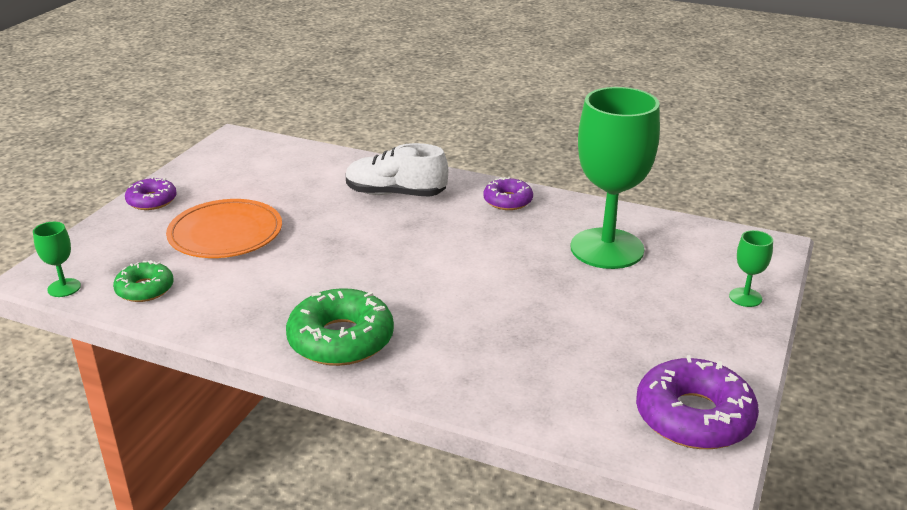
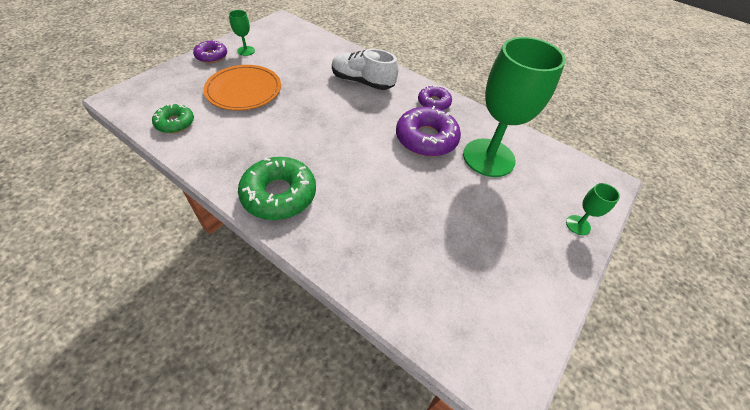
camera: 10 degrees right, 20 degrees up
(64, 288) = (128, 111): green goblet -> green goblet (246, 51)
(694, 417) = (507, 334): purple donut -> purple donut (426, 138)

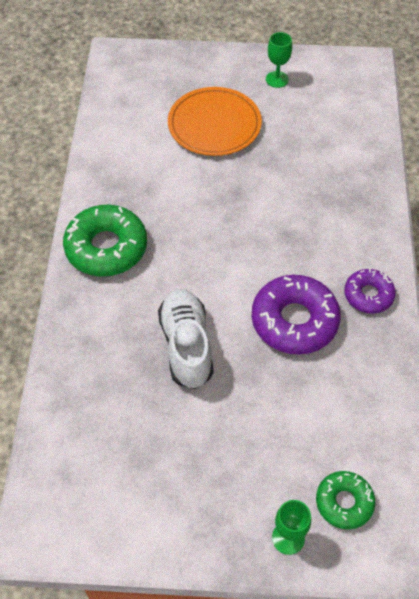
camera: 60 degrees right, 5 degrees up
(175, 123) = (123, 114): green donut -> green donut (344, 502)
(211, 56) = (239, 63): purple donut -> none
(362, 82) = (334, 207): white shoe -> white shoe (186, 346)
(488, 157) = (321, 398): green goblet -> none

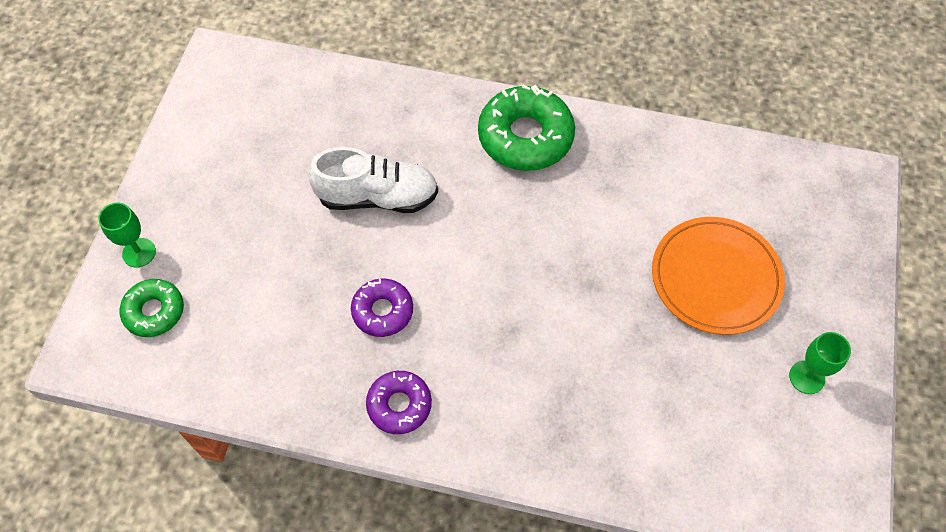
camera: 100 degrees right, 5 degrees up
(294, 321) = (382, 311): purple donut -> purple donut, size x0.58

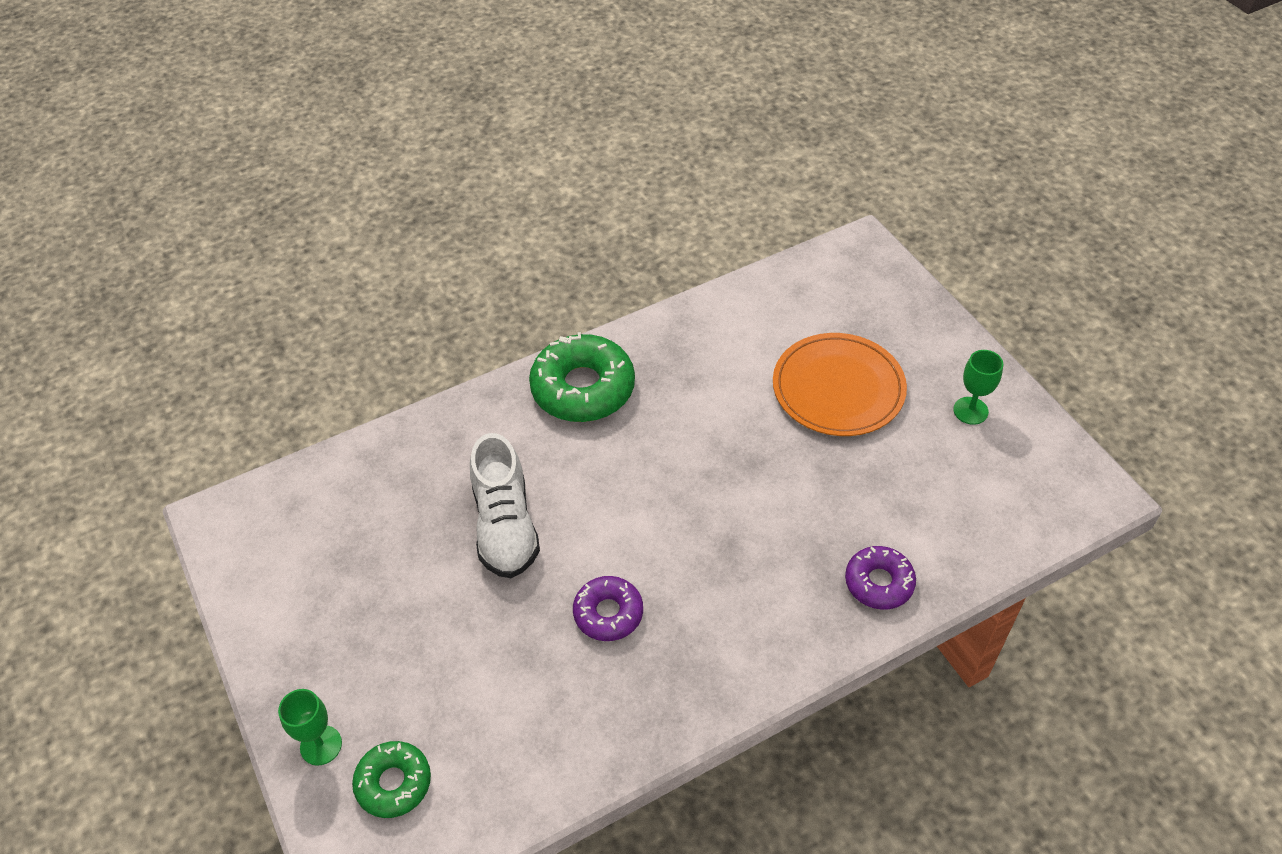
camera: 40 degrees left, 10 degrees down
(377, 197) = (505, 526): white shoe -> white shoe turned 120 degrees clockwise
(399, 405) = (702, 675): purple donut -> purple donut (879, 583)

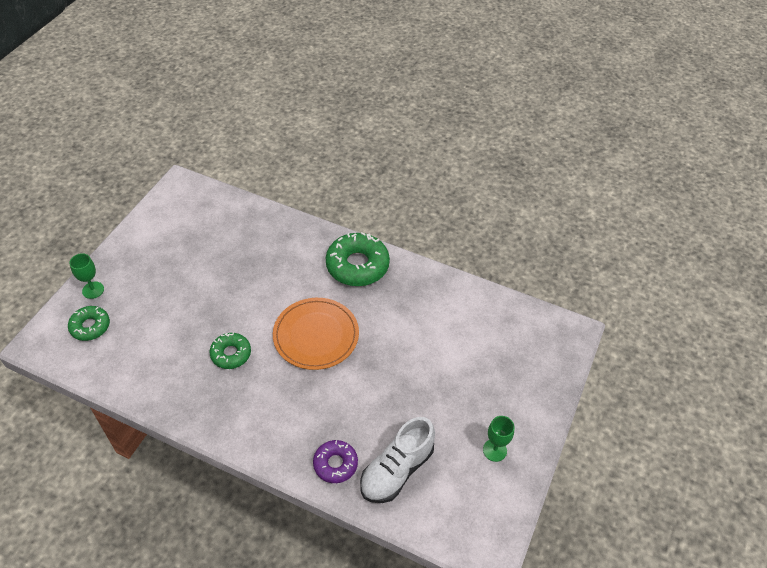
camera: 50 degrees right, 0 degrees up
(505, 526) = (251, 284): white shoe -> white shoe (396, 470)
(608, 613) = (231, 354): purple donut -> green donut
(838, 388) = (454, 375): orange plate -> orange plate (316, 335)

